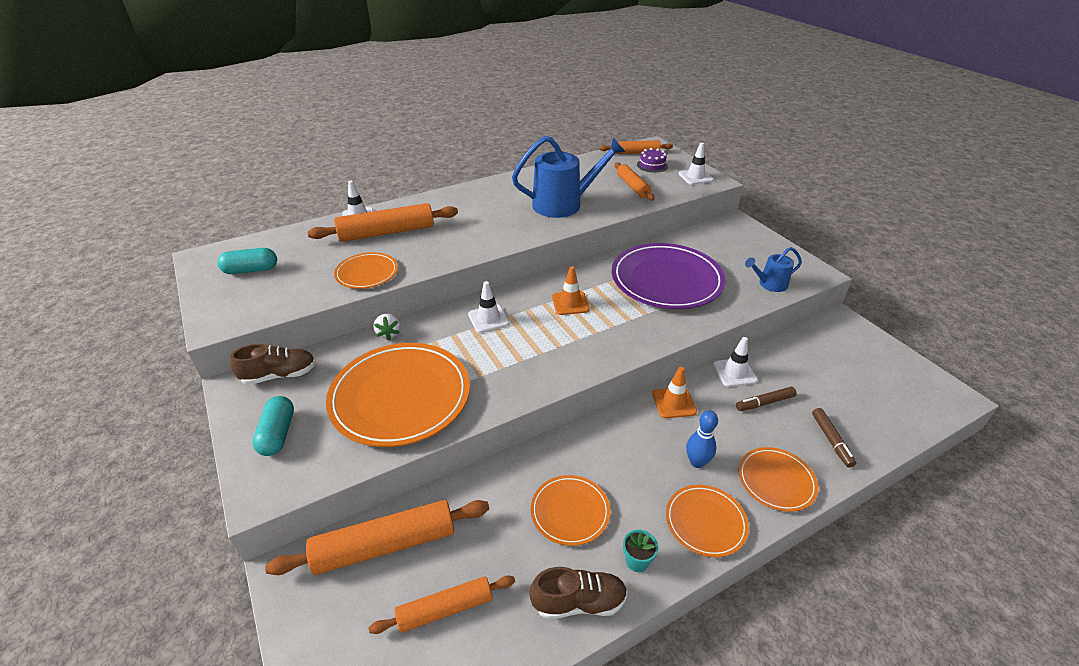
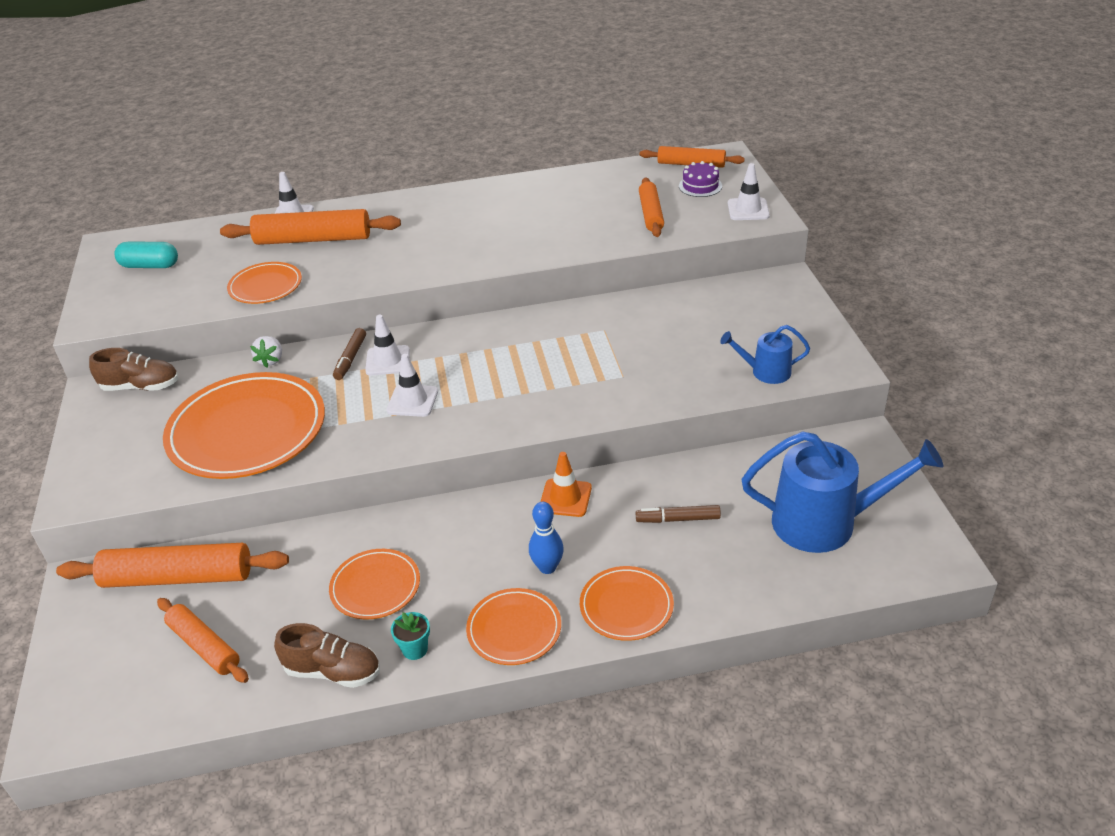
camera: 20 degrees right, 0 degrees up
(277, 434) = (113, 446): turquoise capsule -> none
(445, 609) = (204, 646): orange rolling pin -> orange rolling pin turned 45 degrees clockwise
(563, 204) = (543, 228): blue watering can -> blue watering can (825, 522)
(570, 303) = (493, 357): orange traffic cone -> none
(666, 280) = (632, 346): purple plate -> none
(734, 372) = (666, 477): white traffic cone -> white traffic cone (412, 401)
(831, 440) = (729, 577): brown marker -> brown marker (350, 359)

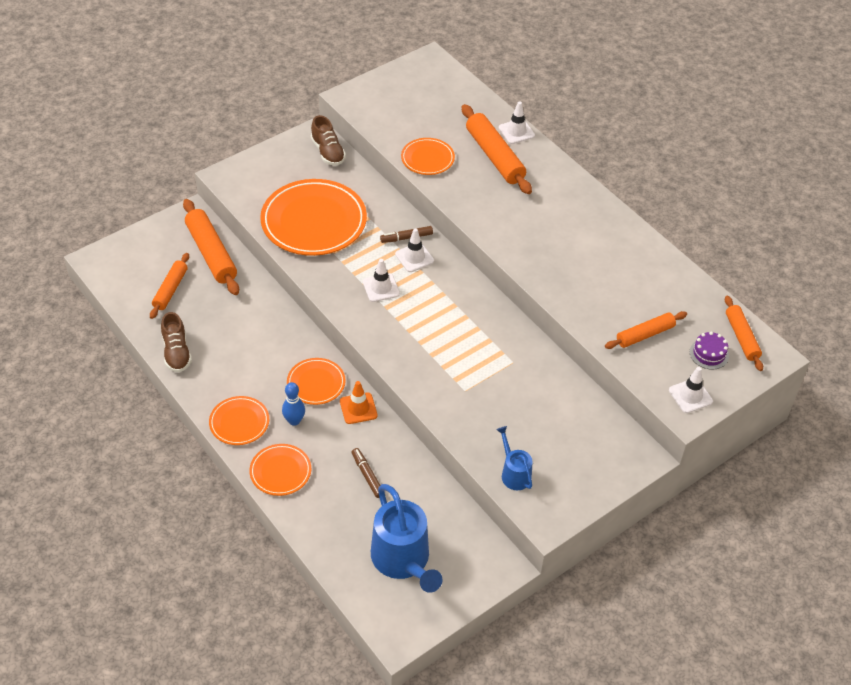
camera: 60 degrees right, 10 degrees up
(150, 266) = (418, 92): turquoise capsule -> none
(271, 360) = (384, 199): white strawberry -> none
(375, 587) = (243, 344): orange plate -> orange plate (316, 383)
(415, 649) = (206, 382): turquoise flower pot -> none

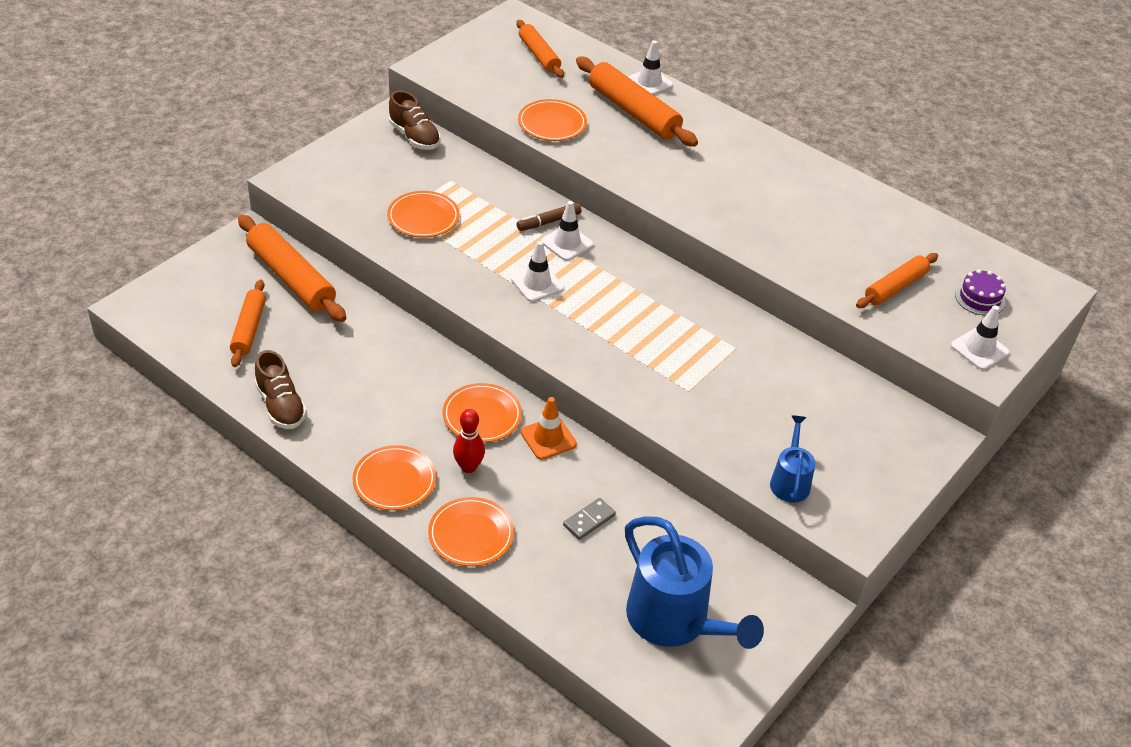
camera: 15 degrees left, 5 degrees down
(294, 421) = (468, 467): blue bowling pin -> red bowling pin
(314, 221) = (423, 217): orange plate -> orange plate, size x0.52
(367, 475) = (589, 520): brown marker -> grey domino
(514, 474) = (790, 481): blue watering can -> blue watering can turned 45 degrees clockwise
(741, 337) = (1009, 274): orange rolling pin -> orange rolling pin (539, 55)

